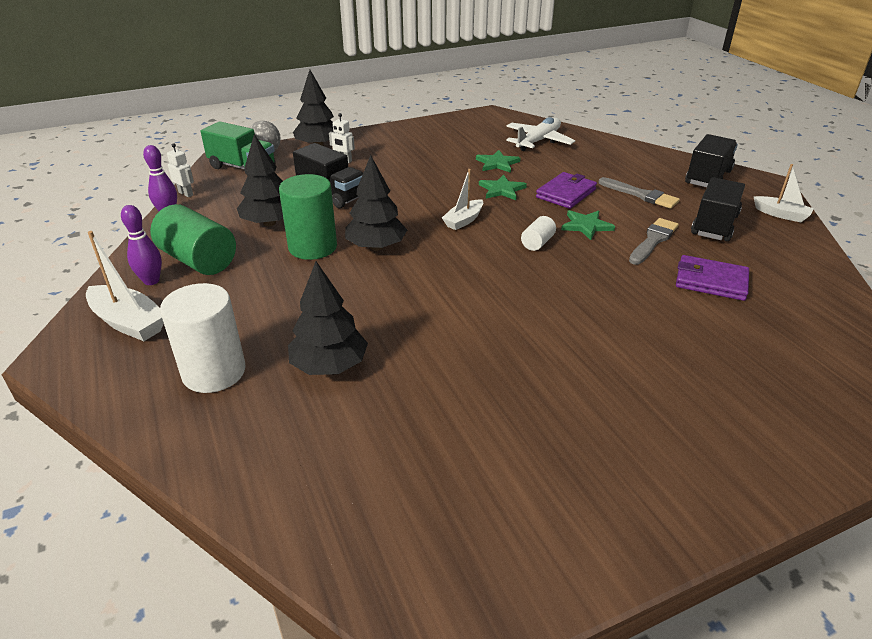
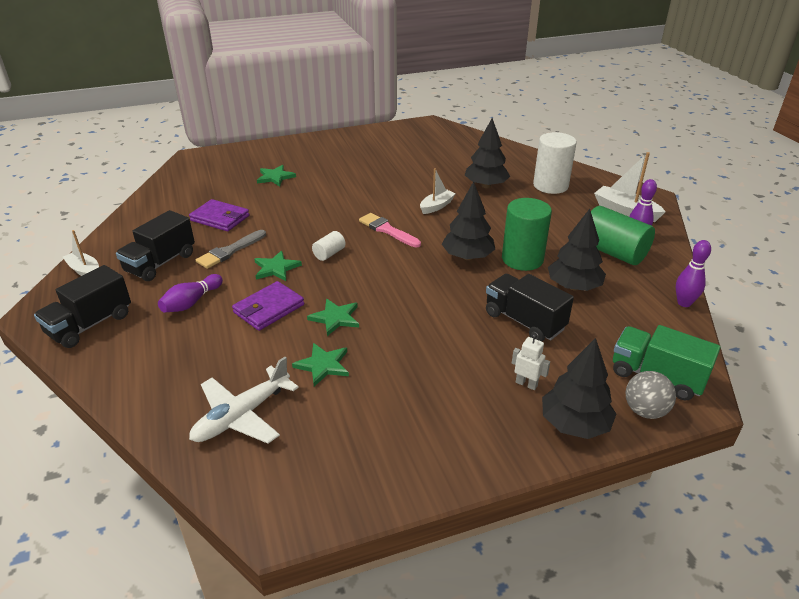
camera: 175 degrees left, 0 degrees up
(186, 194) = (691, 331): white robot -> none
(463, 220) = (387, 280): white boat -> white boat (436, 206)
(478, 275) = (387, 230): none -> pink brush
(641, 195) = (191, 302): grey brush -> purple bowling pin
(704, 365) = (275, 177): none -> green star

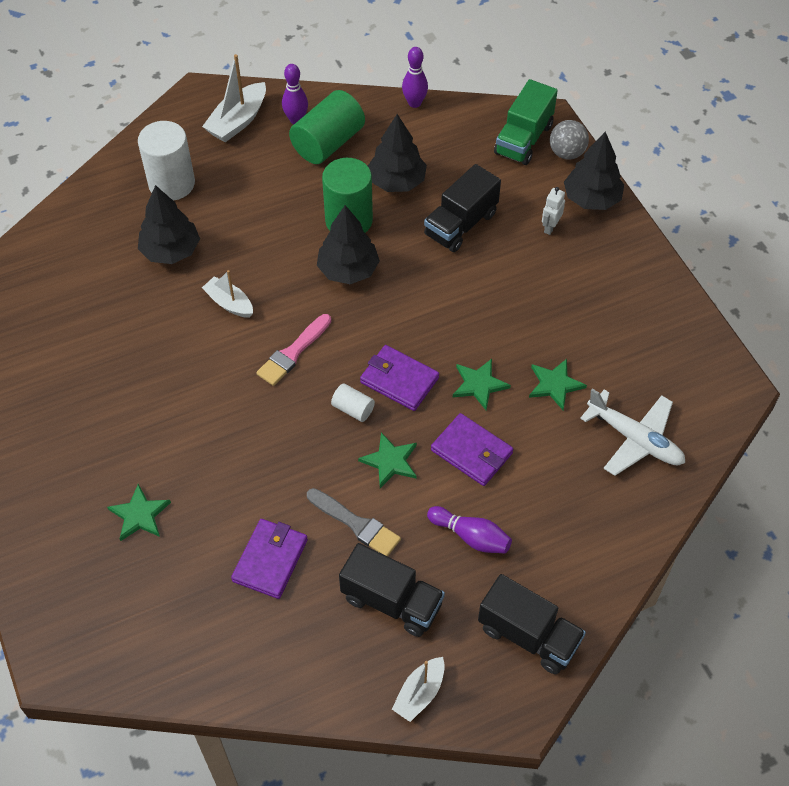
camera: 95 degrees left, 20 degrees up
(350, 276) = (399, 380): none -> purple wallet

